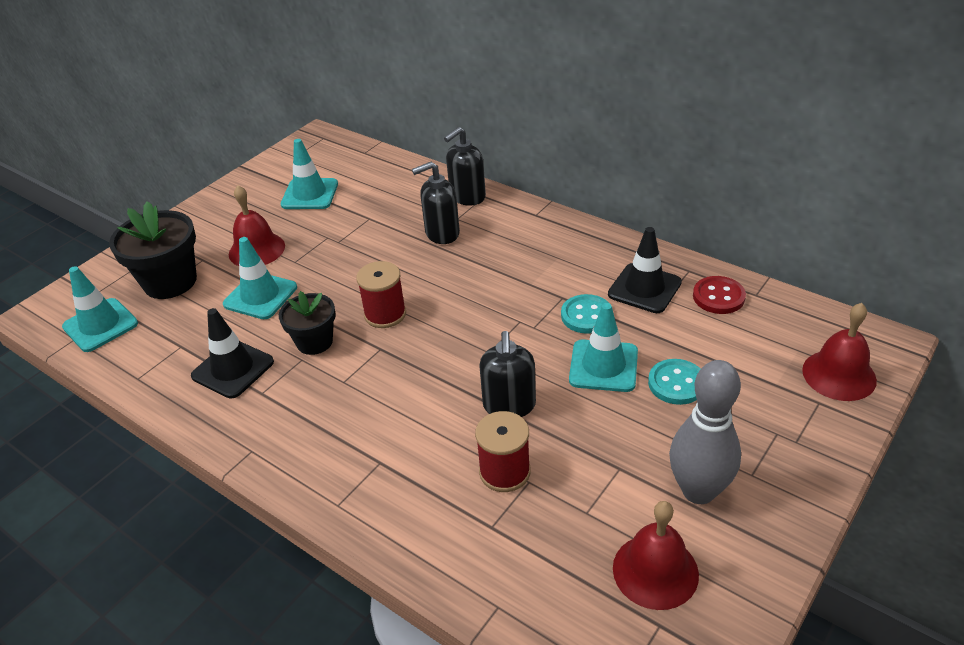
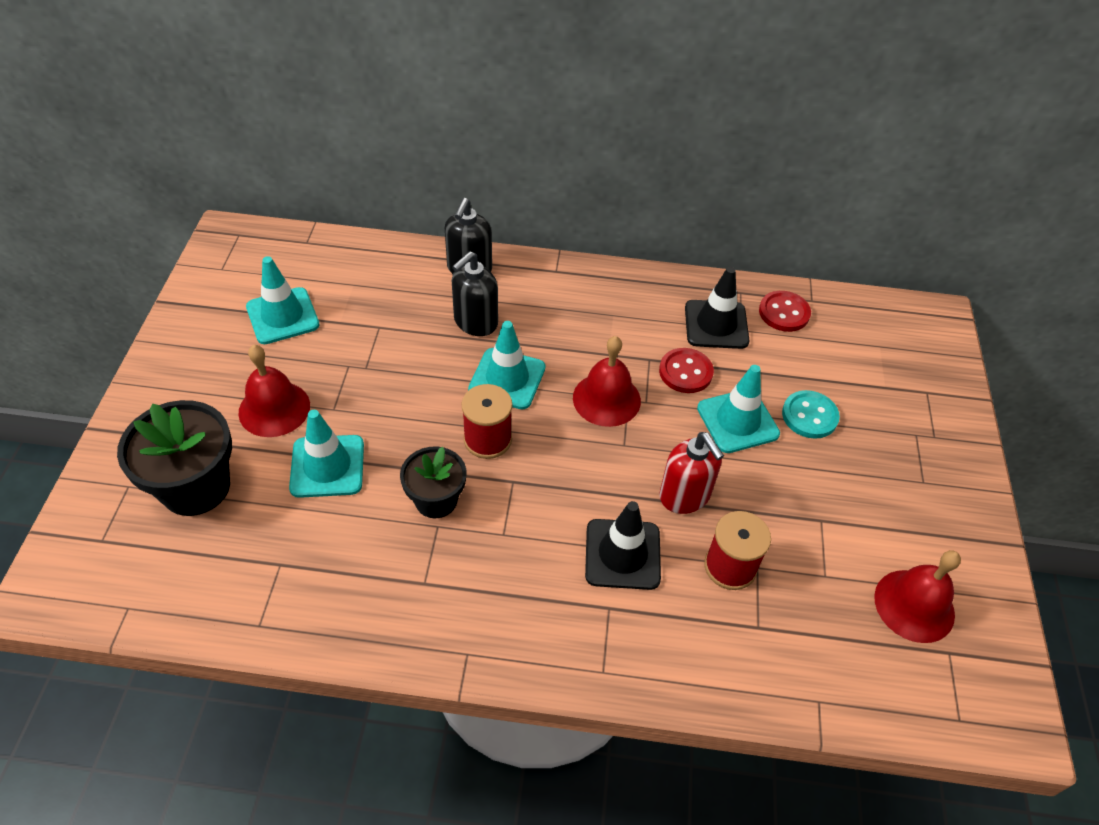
camera: 35 degrees left, 10 degrees up
(100, 325) = (149, 577): turquoise traffic cone -> turquoise traffic cone (507, 379)
(233, 369) = (368, 568): black traffic cone -> black traffic cone (622, 554)
(509, 405) = (685, 496): black soap dispenser -> red soap dispenser
(586, 316) = (685, 372): turquoise button -> red button
(698, 491) = (896, 515): grey bowling pin -> none
(839, 375) = (925, 360): red bell -> red bell (606, 399)

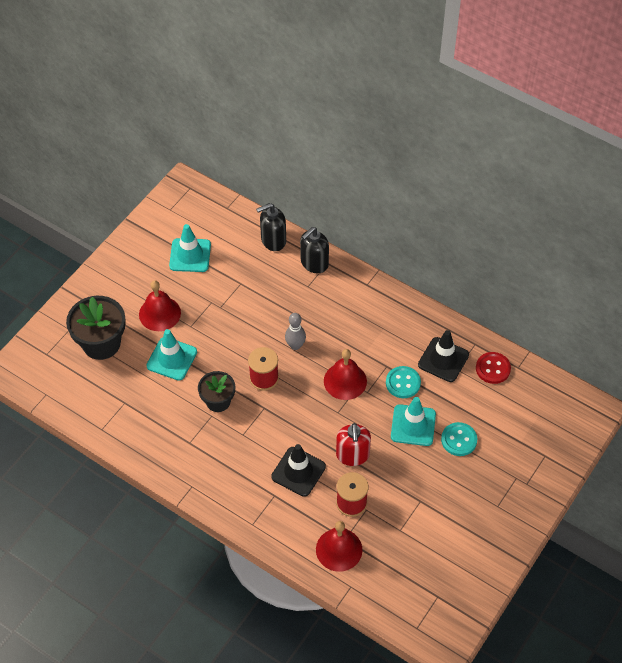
camera: 30 degrees right, 5 degrees up
(475, 322) = (297, 301): black soap dispenser -> black soap dispenser (273, 240)
(507, 379) = (295, 345): turquoise traffic cone -> grey bowling pin
(685, 372) = (403, 383): red button -> turquoise button
(914, 605) = (437, 566): red bell -> red bell (339, 549)

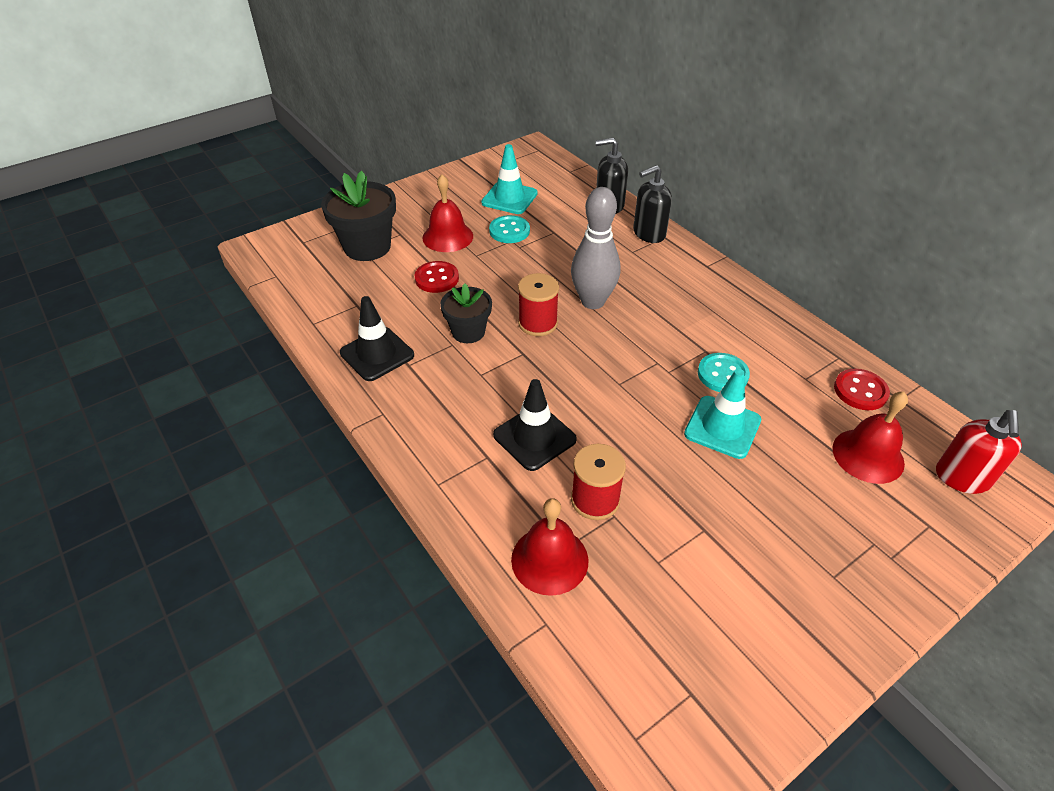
camera: 20 degrees right, 10 degrees down
(172, 359) = (437, 278): turquoise traffic cone -> red button
(295, 345) = (592, 301): grey bowling pin -> grey bowling pin, size x1.73
(345, 381) = (642, 352): red bell -> red bell (868, 455)
(352, 455) = (620, 439): red soap dispenser -> red soap dispenser (962, 478)
(443, 360) = (788, 363): black traffic cone -> black traffic cone (377, 354)
(459, 440) = (788, 464): turquoise button -> turquoise button (509, 231)

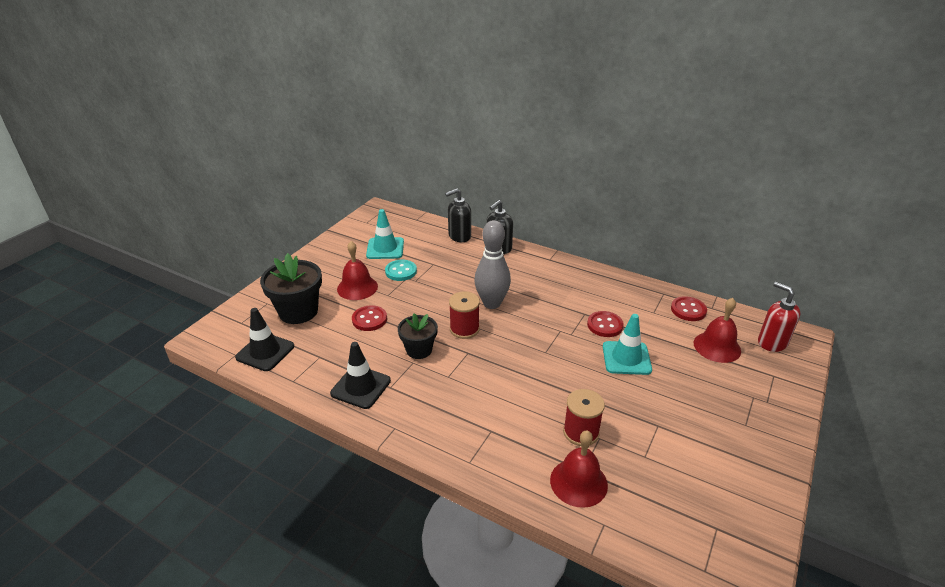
camera: 25 degrees left, 10 degrees down
(534, 437) = (514, 406): black traffic cone -> black traffic cone (265, 352)
(722, 374) = (605, 325): turquoise button -> red button
(962, 478) = (772, 342): red soap dispenser -> red soap dispenser turned 150 degrees clockwise

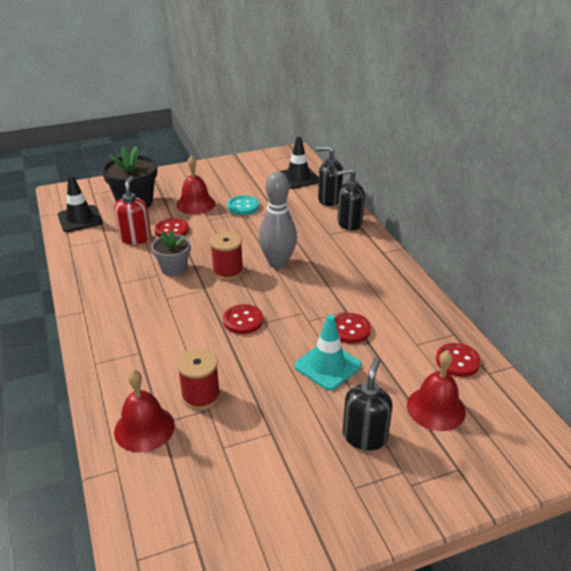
camera: 40 degrees right, 0 degrees up
(361, 387) = (101, 272): black traffic cone -> black traffic cone (298, 178)
(385, 248) = (256, 184): turquoise traffic cone -> none
(419, 350) = (174, 268): black flower pot -> grey flower pot
(529, 360) = (243, 320): none -> red button
(708, 390) = (365, 436): none -> black soap dispenser
(772, 342) = (508, 440): red soap dispenser -> red soap dispenser (135, 238)

